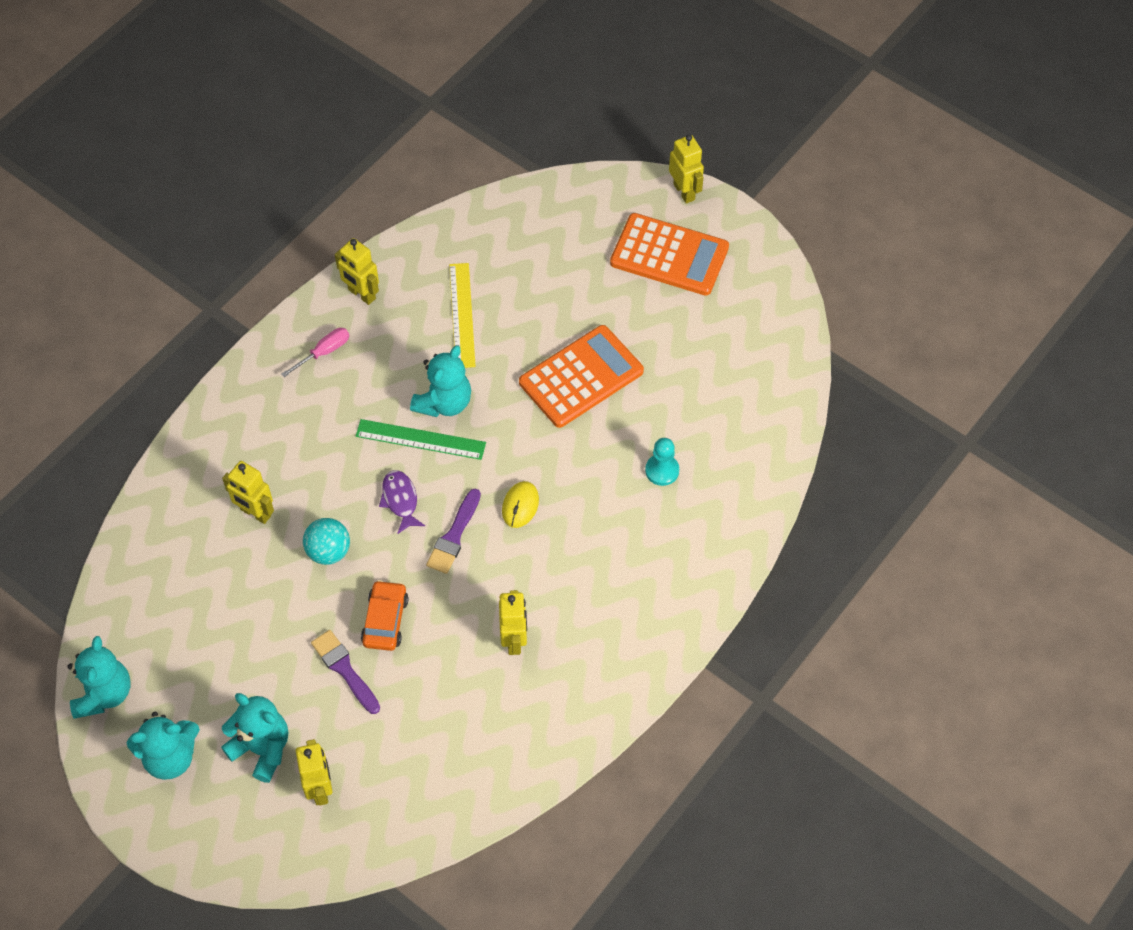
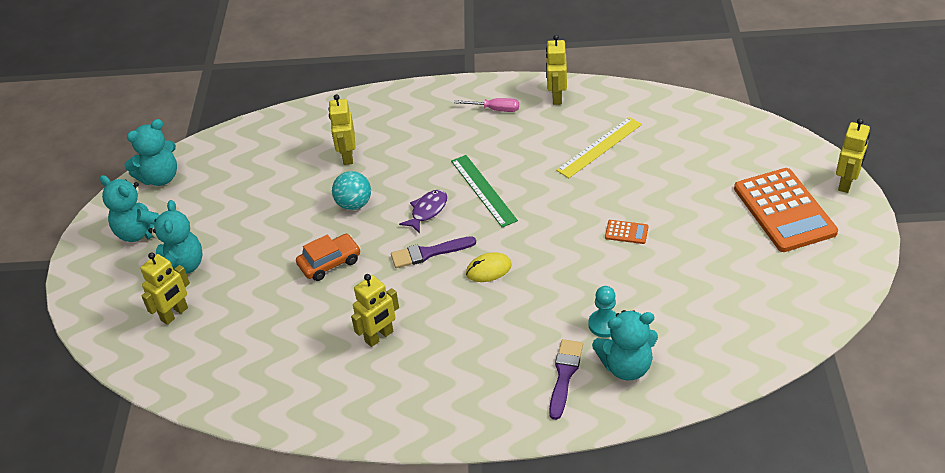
camera: 55 degrees right, 15 degrees down
(344, 669) = (274, 268): purple brush -> purple brush (564, 375)
(444, 402) = (524, 182): turquoise teddy bear -> turquoise teddy bear (626, 366)
(581, 377) = (626, 232): orange calculator -> orange calculator, size x0.40

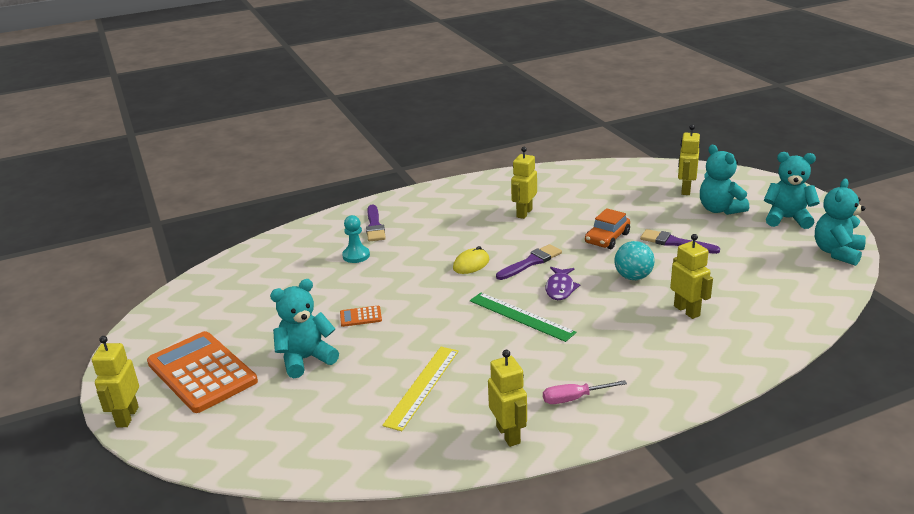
camera: 155 degrees right, 15 degrees down
(275, 235) = (675, 243): none -> purple brush
(626, 366) = (331, 239): turquoise teddy bear -> turquoise teddy bear (306, 359)

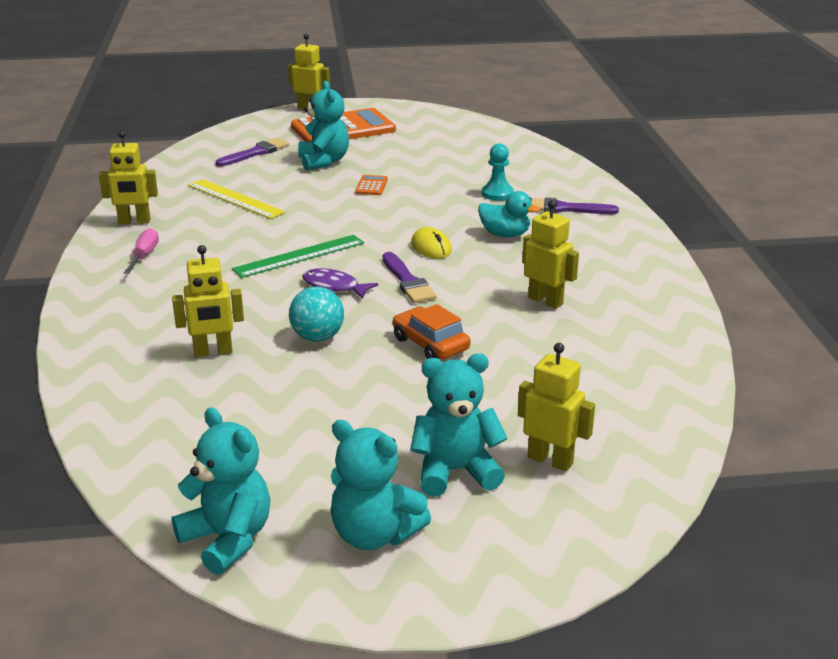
camera: 105 degrees right, 0 degrees up
(432, 240) = (505, 234): none -> turquoise duck
(675, 243) = (378, 393): purple brush -> purple brush (255, 153)
(787, 219) = (374, 534): turquoise teddy bear -> turquoise teddy bear turned 90 degrees clockwise

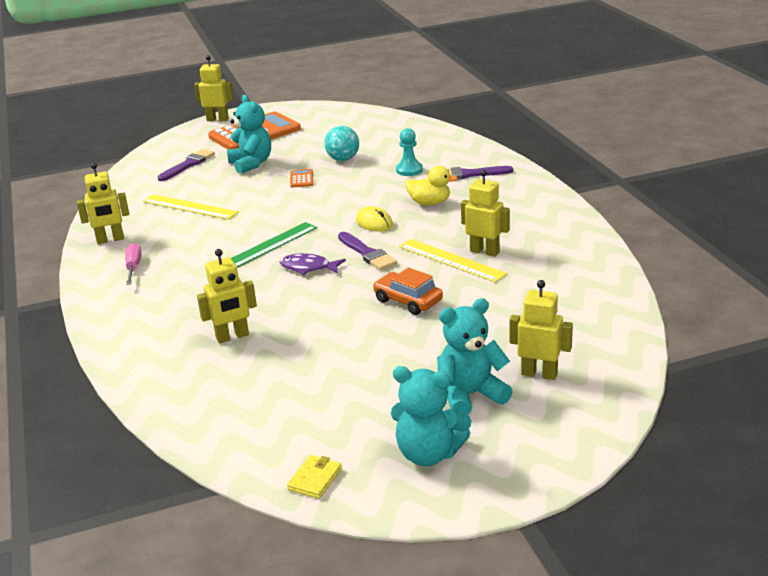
camera: 10 degrees left, 0 degrees up
(228, 539) = (315, 479): turquoise teddy bear -> yellow wallet
(317, 337) = (314, 310): turquoise ball -> turquoise ball (343, 159)
(501, 304) = (451, 260): none -> yellow ruler
(505, 234) = (429, 203): turquoise duck -> yellow duck

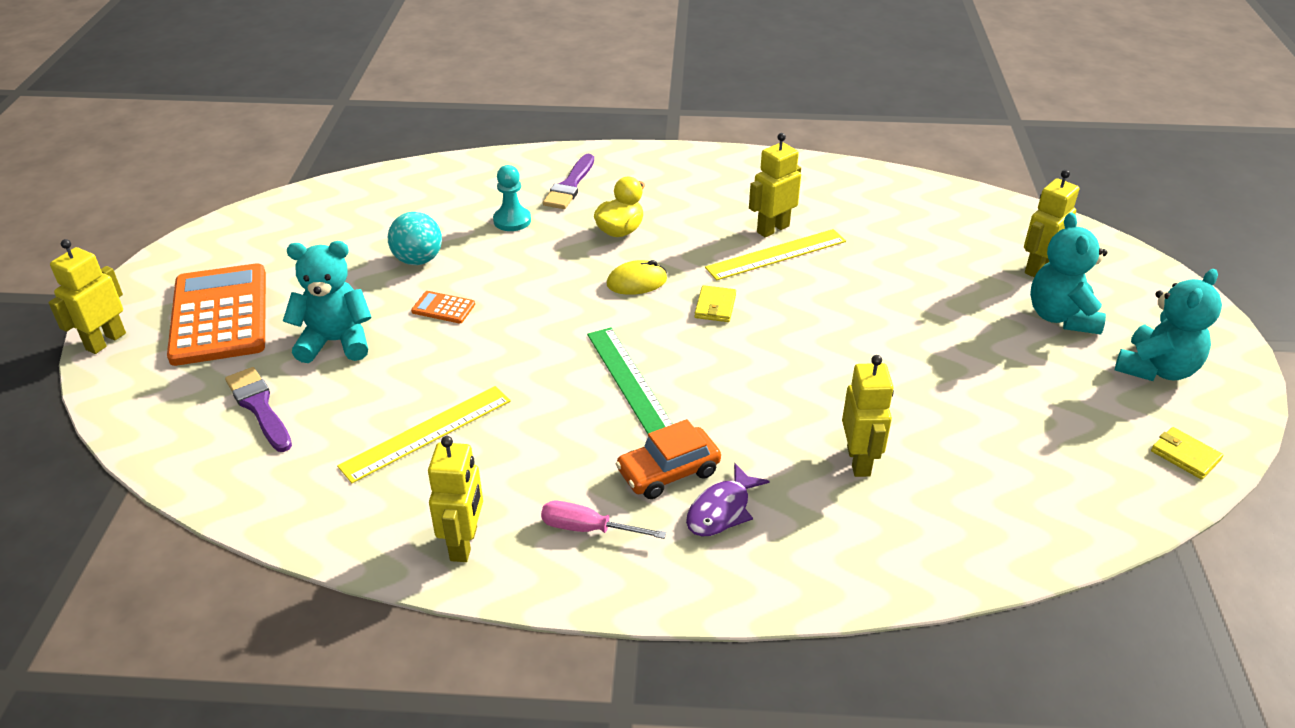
camera: 70 degrees left, 10 degrees up
(308, 267) = (717, 360): purple fish -> purple fish (722, 510)
(367, 253) = (715, 306): purple brush -> yellow wallet
(408, 301) = (850, 306): orange car -> orange car (668, 472)

